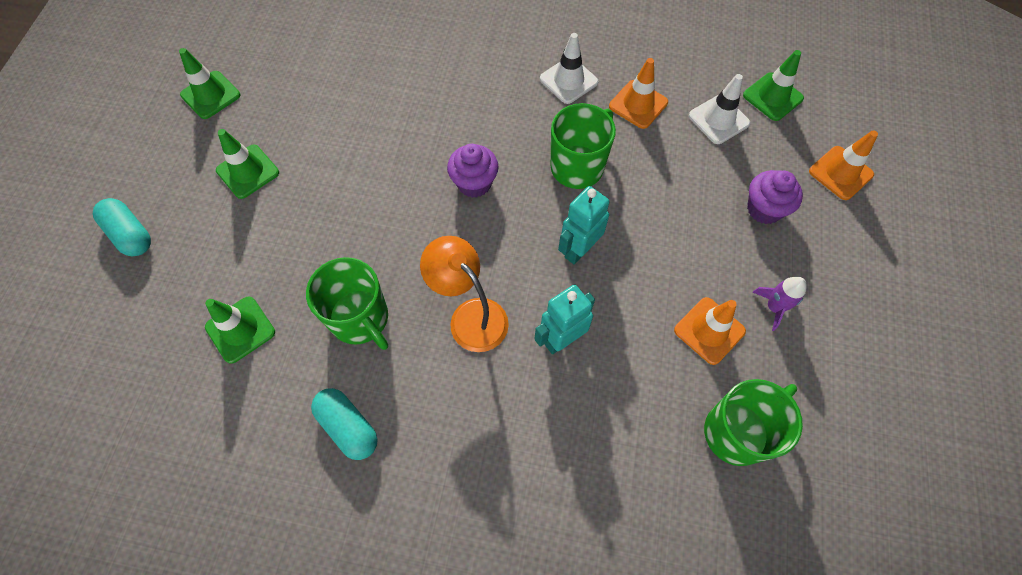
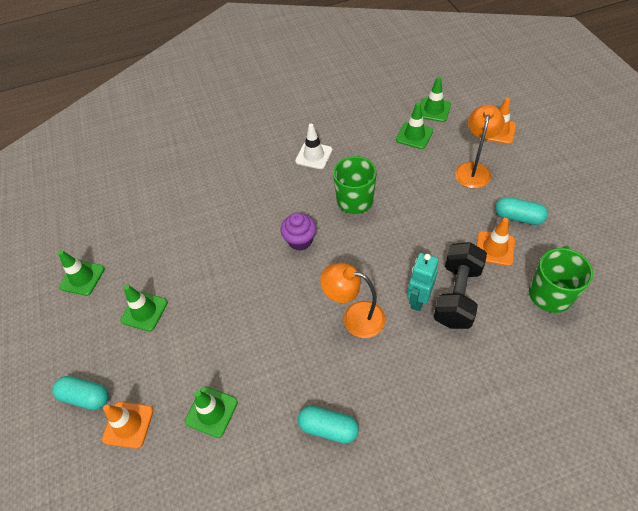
camera: 25 degrees left, 10 degrees down
(360, 319) = (287, 358): green mug -> none
(579, 250) = (390, 245): turquoise robot -> none
(613, 362) = (457, 295): none -> black dumbbell
(638, 104) = (364, 149): orange traffic cone -> orange traffic cone (128, 424)
(718, 119) = (414, 135): white traffic cone -> green traffic cone
(764, 209) = (474, 169): purple cupcake -> orange lamp
(774, 307) = (518, 217): purple rocket -> turquoise capsule

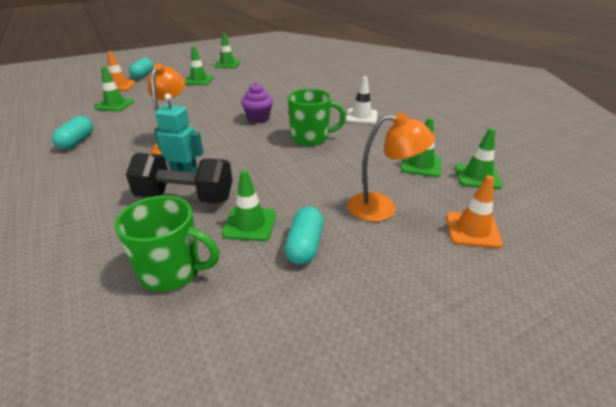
camera: 75 degrees right, 20 degrees down
(494, 248) = (250, 224): orange traffic cone -> green traffic cone

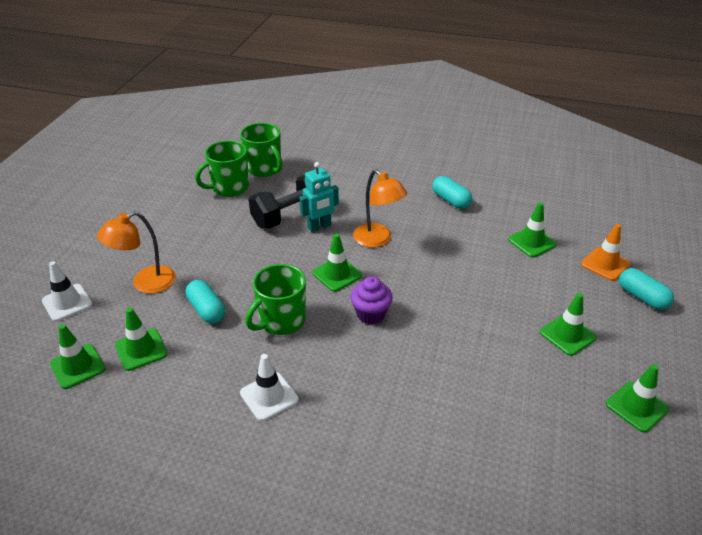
camera: 135 degrees right, 5 degrees up
(93, 274) = (264, 168): none -> green mug
(250, 224) = (223, 225): green traffic cone -> green traffic cone (337, 274)
(305, 245) = (175, 233): turquoise capsule -> turquoise capsule (206, 310)
(472, 230) = (67, 302): orange traffic cone -> white traffic cone

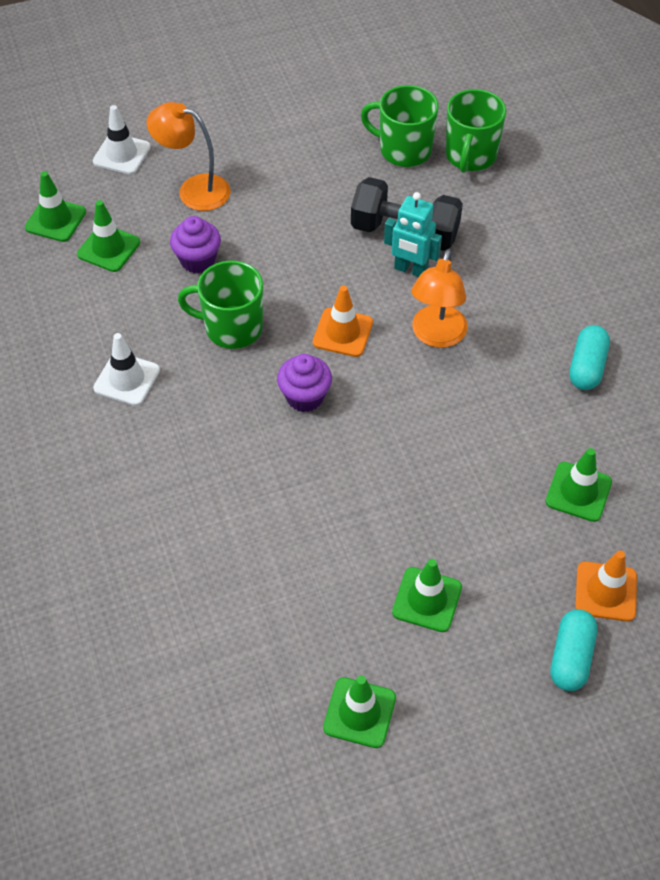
camera: 55 degrees right, 15 degrees up
(206, 310) = (197, 260): turquoise capsule -> purple cupcake
(337, 274) = (343, 332): green traffic cone -> orange traffic cone

